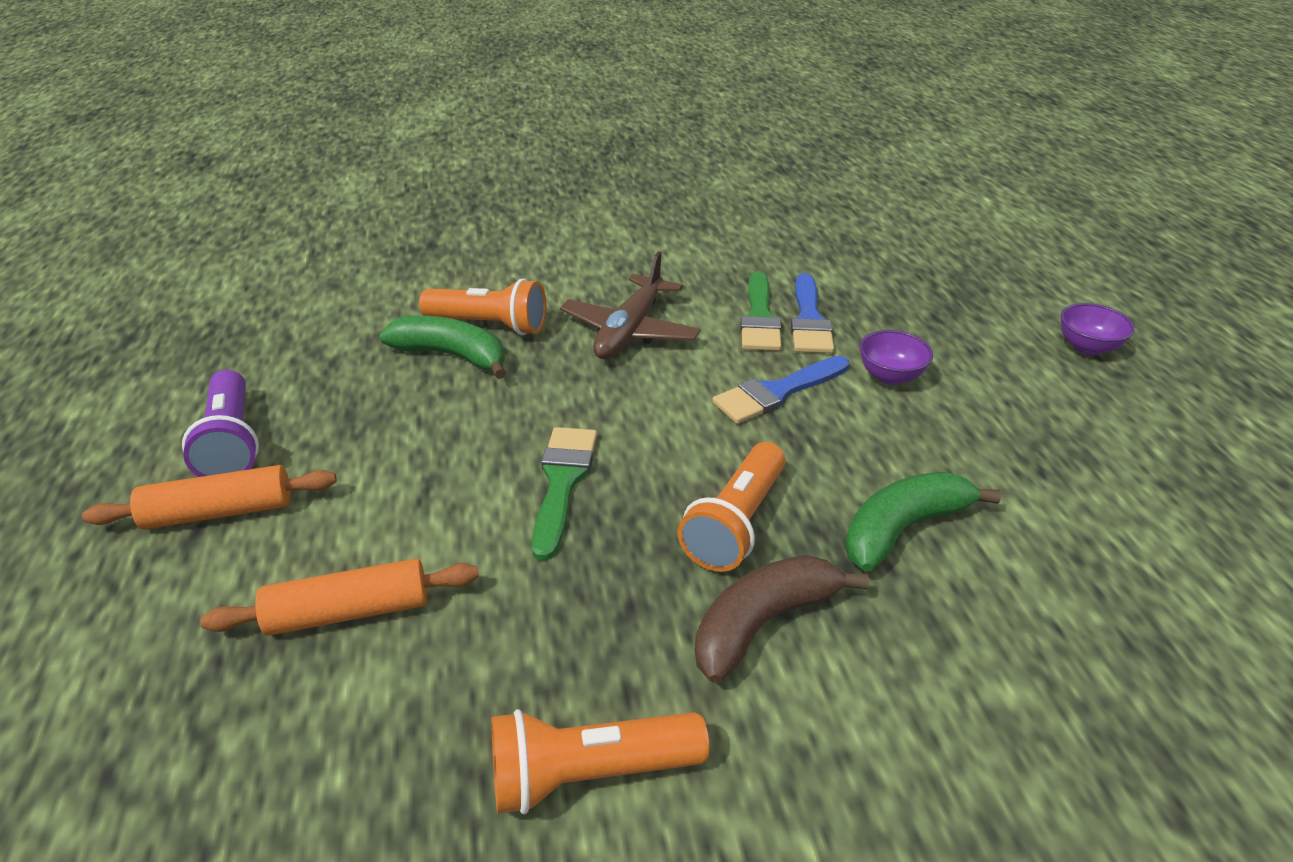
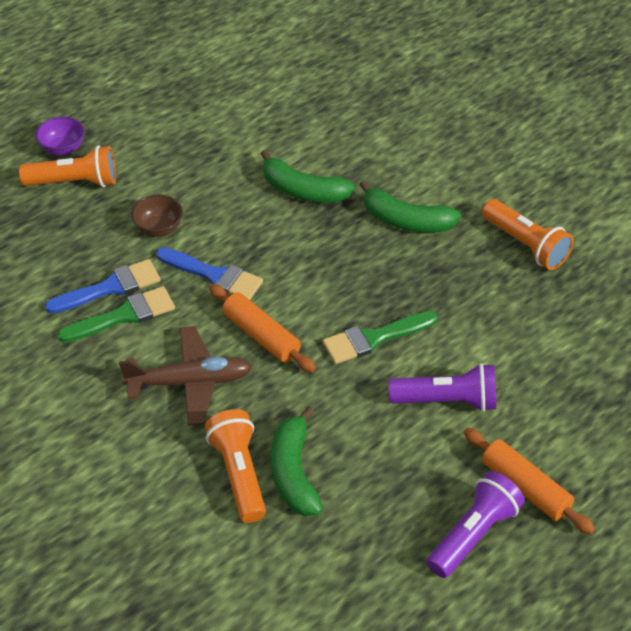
camera: 120 degrees left, 10 degrees up
(349, 611) = (529, 374): orange rolling pin -> orange rolling pin (261, 336)
(404, 504) = (447, 401): none -> purple flashlight
(735, 523) = (348, 253): orange flashlight -> orange flashlight (75, 182)
(762, 623) = (406, 221): brown banana -> green banana
(890, 376) = (159, 228): purple bowl -> brown bowl

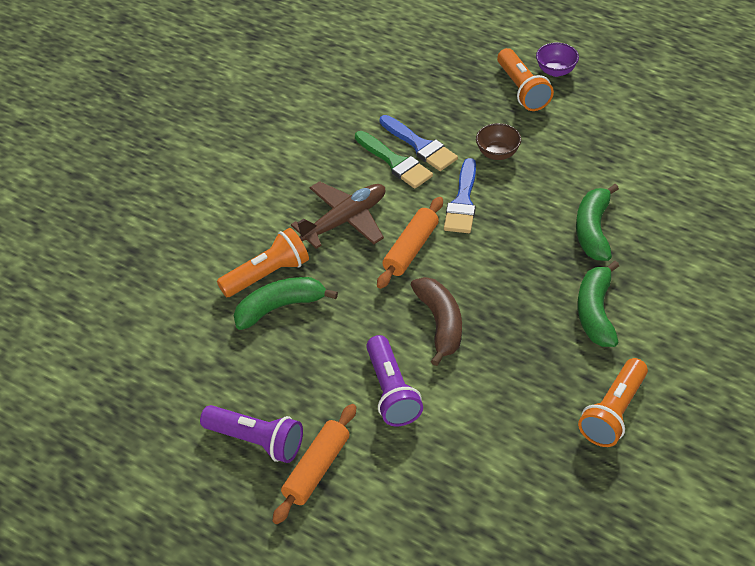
camera: 75 degrees right, 0 degrees up
(190, 382) = (345, 220): brown plane -> brown plane turned 105 degrees counterclockwise
(373, 338) = (440, 323): green brush -> brown banana

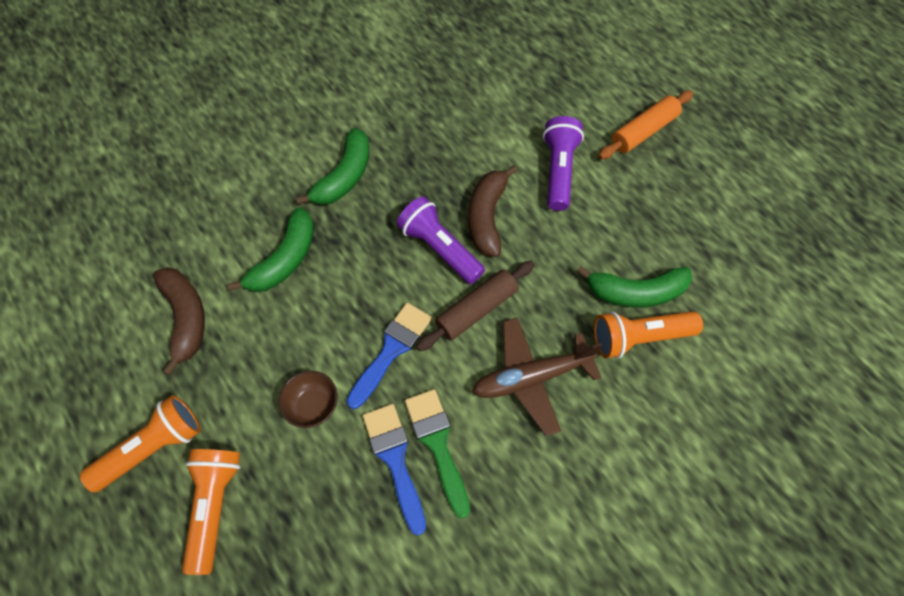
camera: 160 degrees left, 15 degrees up
(256, 441) = (688, 170): purple flashlight -> purple flashlight (440, 248)
(410, 249) = (476, 310): orange rolling pin -> brown rolling pin
(555, 71) = (149, 523): purple bowl -> none
(613, 413) = (390, 94): orange flashlight -> orange flashlight (153, 447)
(635, 169) = (186, 318): none -> brown banana

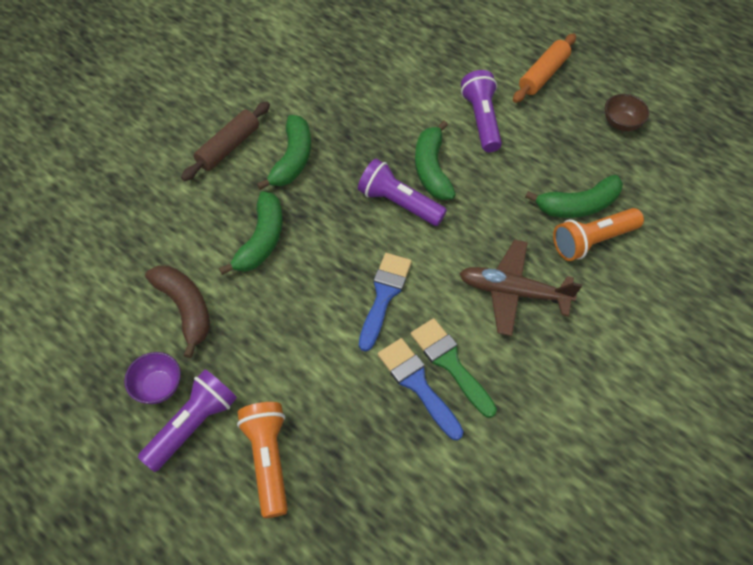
camera: 15 degrees left, 5 degrees down
(132, 397) = (158, 386): none -> purple bowl
(153, 447) = (193, 424): orange flashlight -> purple flashlight
(313, 405) = (329, 356): brown bowl -> brown bowl (621, 123)
(476, 310) = (448, 247): brown rolling pin -> brown rolling pin (229, 147)
(487, 217) = (431, 169): brown banana -> green banana
(531, 378) = (513, 292): brown plane -> brown plane turned 45 degrees clockwise

